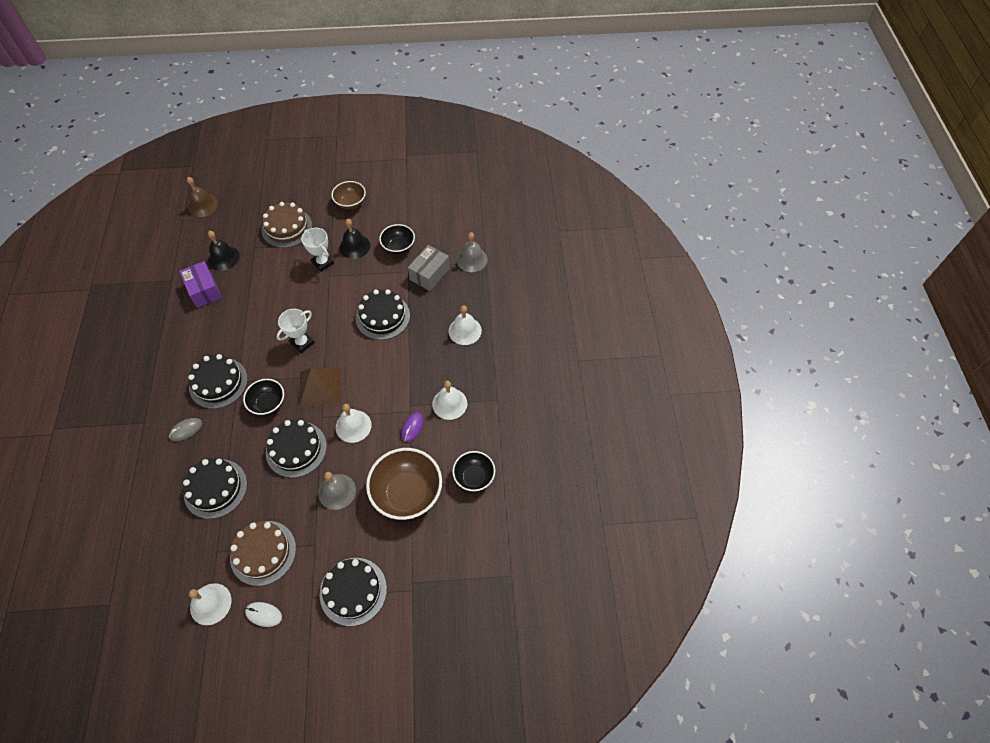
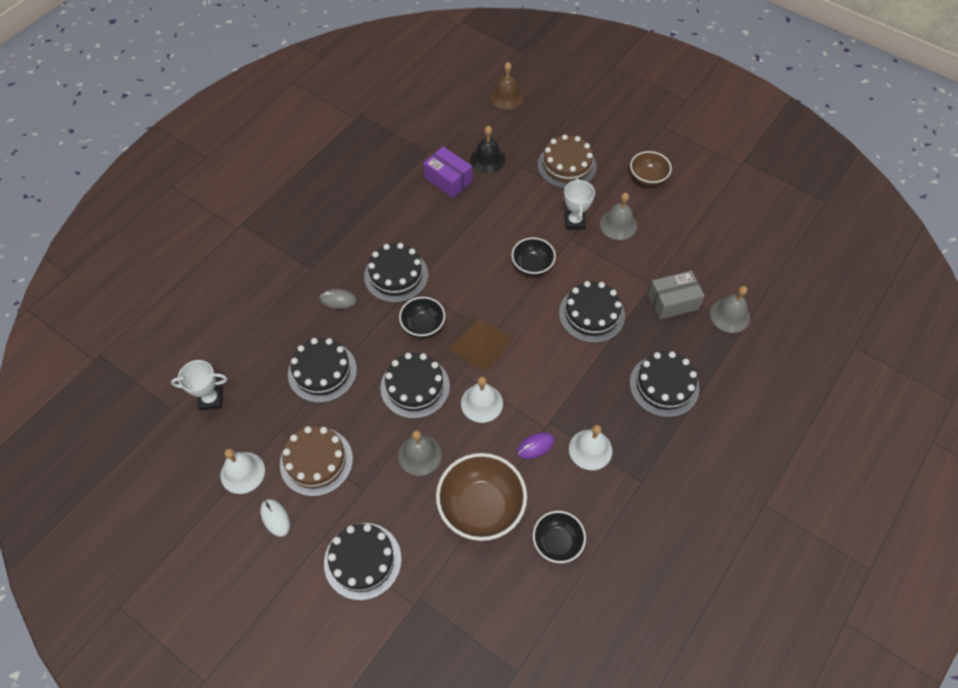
camera: 40 degrees right, 0 degrees up
(204, 290) = (448, 180): purple box -> purple box turned 60 degrees counterclockwise
(302, 343) = (496, 288): white trophy -> white trophy (211, 399)
(355, 246) = (618, 224): black bell -> grey bell
(398, 247) = (662, 253): black bowl -> black bowl (532, 265)
(465, 331) = (664, 385): white bell -> black cake

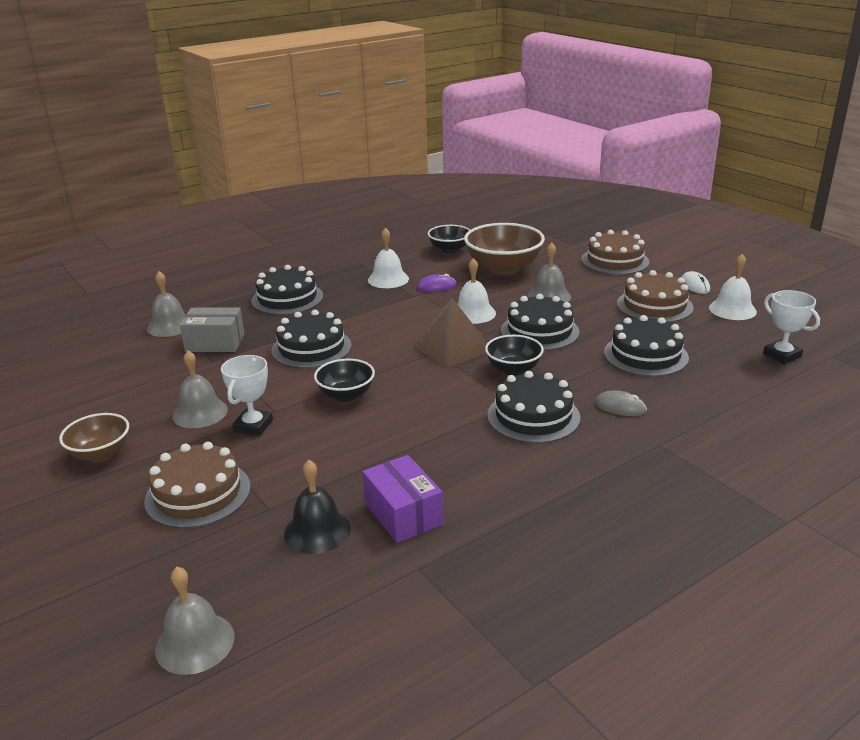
camera: 160 degrees left, 30 degrees down
(211, 399) = (782, 355): white trophy -> white trophy turned 45 degrees clockwise
(362, 561) = (615, 261): black cake -> brown cake
(506, 97) = (195, 643): brown bell -> grey bell

